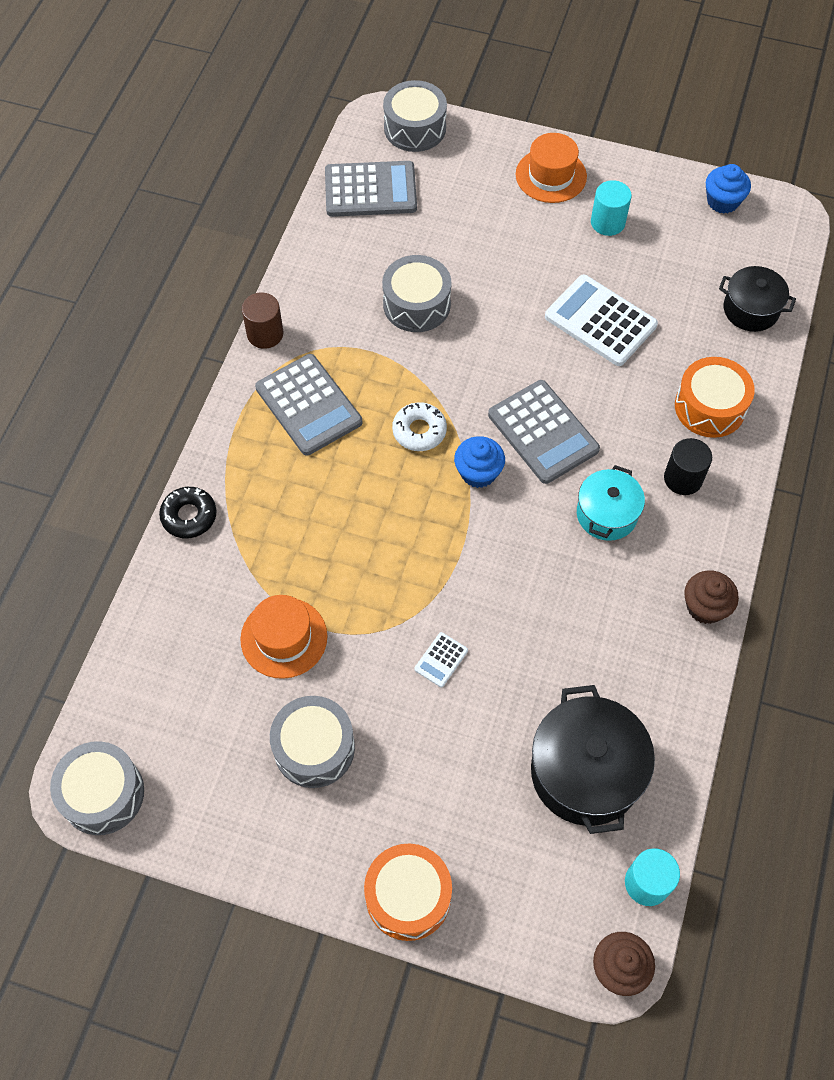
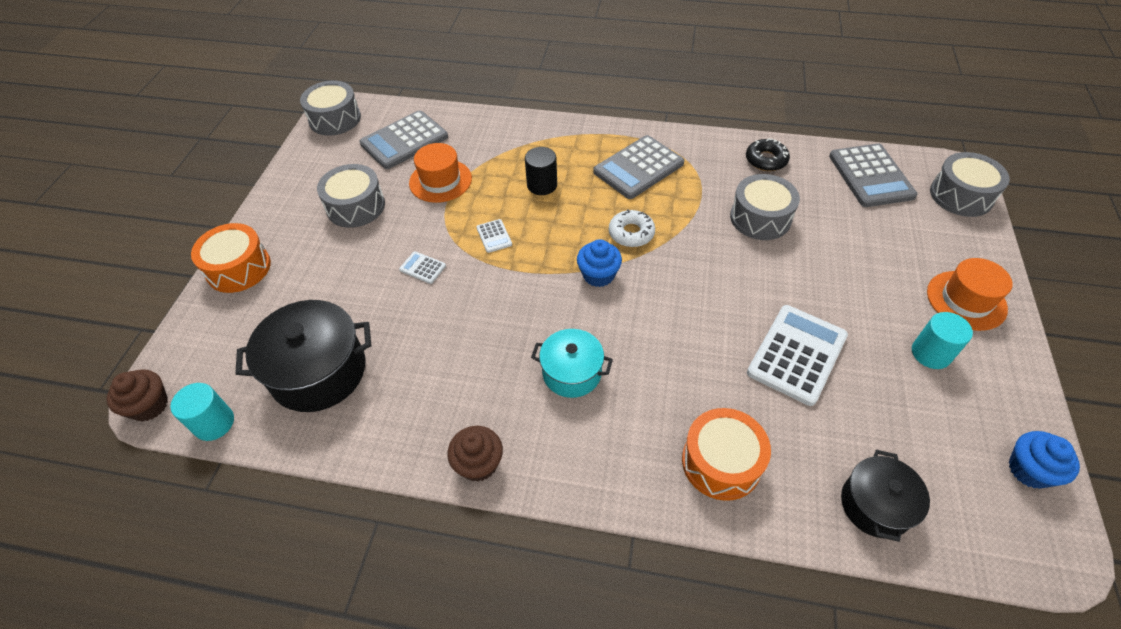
camera: 85 degrees right, 10 degrees down
(189, 516) = (532, 124): black donut -> black donut (766, 160)
(265, 334) = (696, 137): brown cylinder -> none
(400, 576) = (494, 236): none -> white calculator
(543, 432) = (651, 317): grey calculator -> grey calculator (404, 140)
(683, 478) = (624, 438): black cylinder -> black cylinder (542, 185)

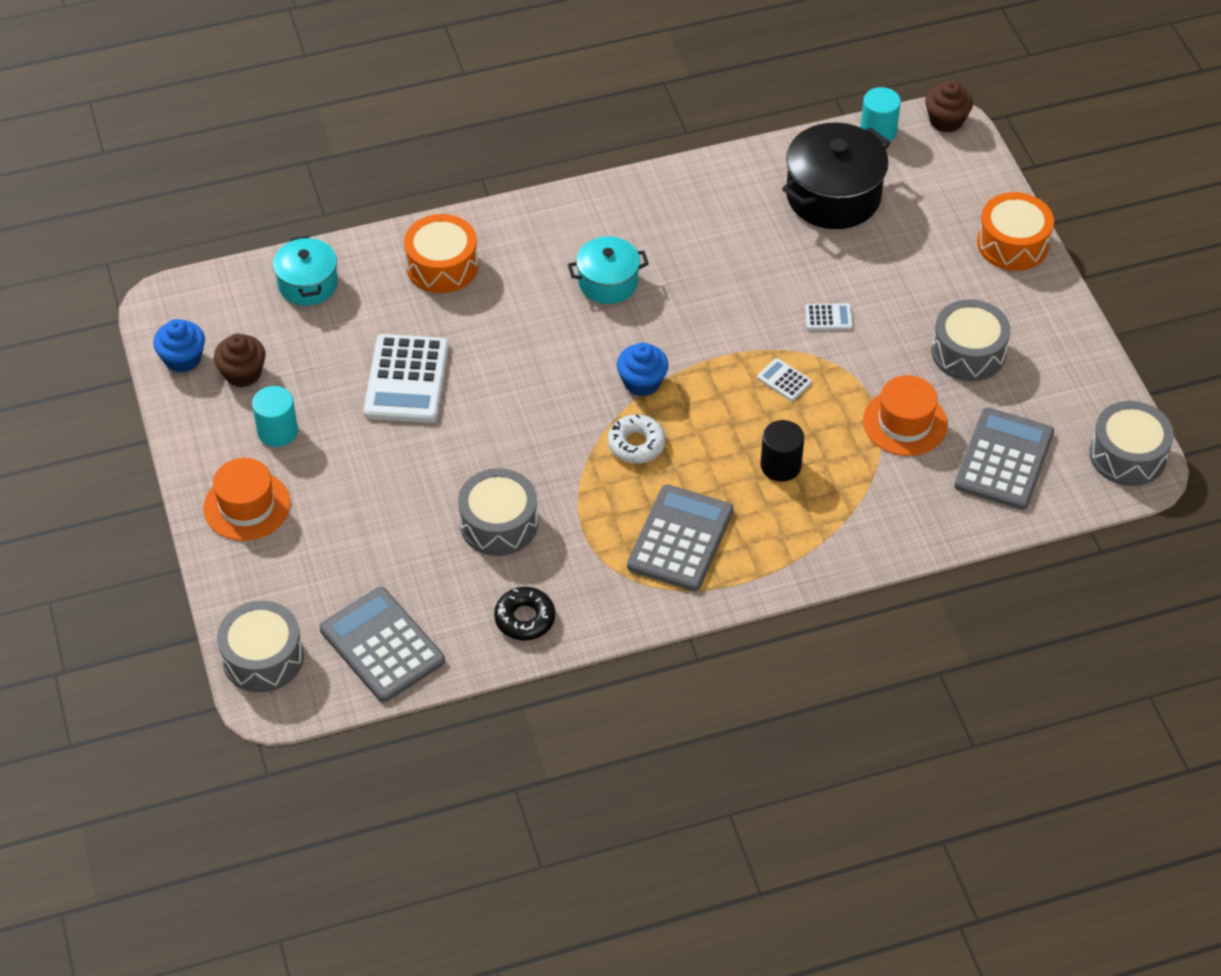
camera: 150 degrees right, 0 degrees up
(478, 463) = (638, 190): brown cupcake -> brown cupcake (243, 373)
(875, 505) = (308, 284): black pot -> turquoise pot

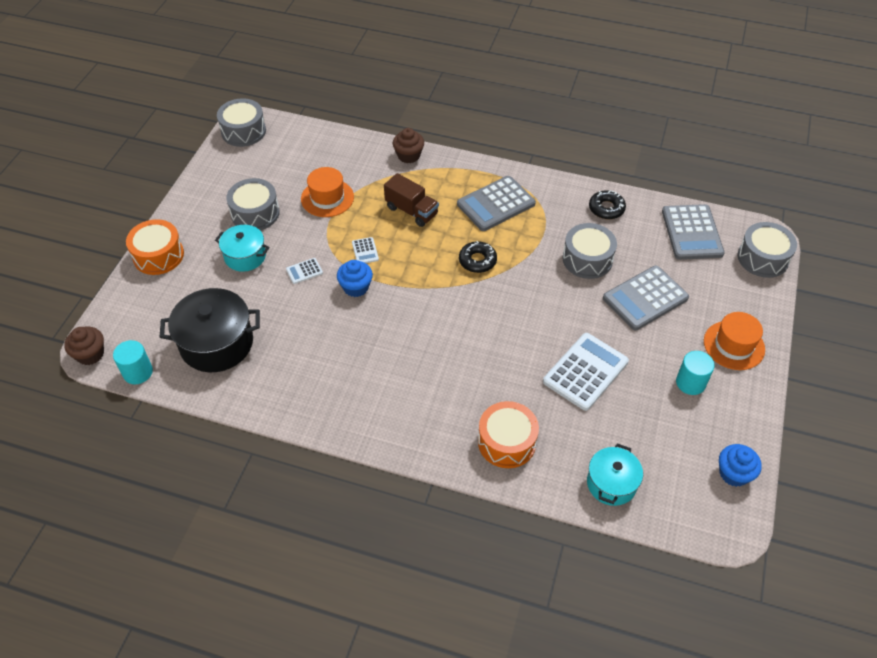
camera: 145 degrees left, 0 degrees up
(243, 373) = (694, 437): brown cupcake -> brown cupcake (408, 155)
(608, 282) = (408, 366): turquoise pot -> turquoise pot (245, 256)
(636, 444) = (477, 261): white donut -> black donut
(642, 382) = (444, 292): blue cupcake -> blue cupcake (356, 287)
(780, 465) = (411, 211): black cylinder -> brown truck
(828, 317) = (304, 271): white calculator -> white calculator turned 60 degrees counterclockwise
(1004, 460) = (301, 158): grey calculator -> grey calculator (645, 298)

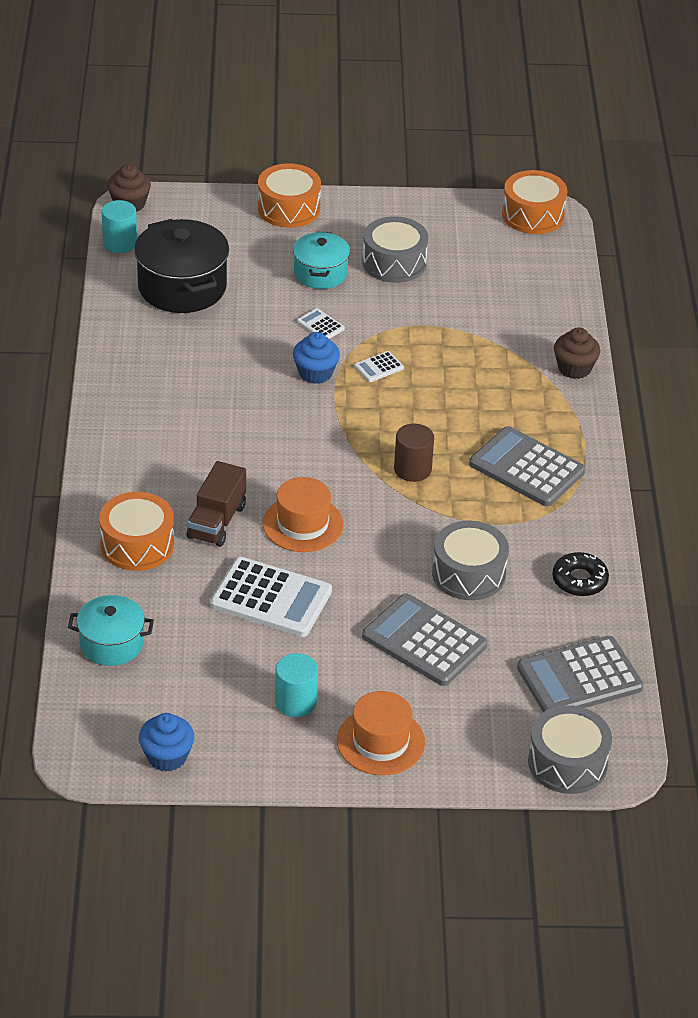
camera: 70 degrees right, 10 degrees down
(243, 131) = (533, 215): grey drum -> orange drum
(327, 198) = (453, 314): orange hat -> orange hat (303, 524)
(411, 211) = (470, 392): brown truck -> brown truck (216, 521)
(477, 261) = (412, 469): black donut -> brown cylinder

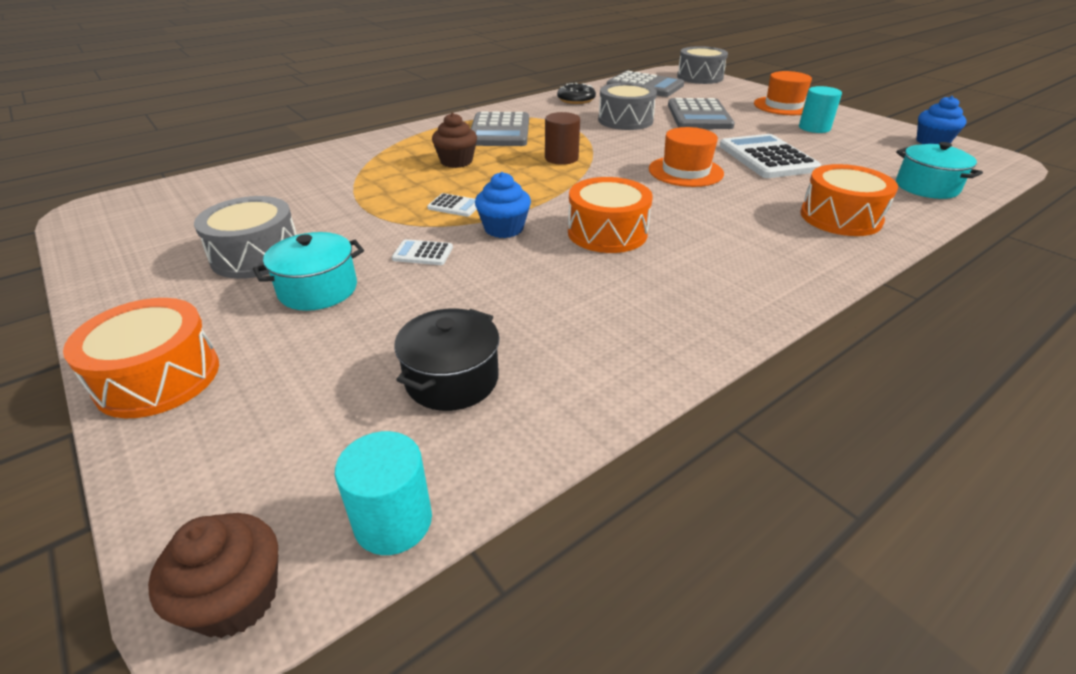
camera: 125 degrees left, 5 degrees down
(182, 287) = (452, 379): black pot -> black pot, size x0.61
(216, 521) = (750, 199): brown truck -> none
(320, 325) = (423, 253): white calculator -> white calculator turned 90 degrees clockwise
(533, 215) = (101, 217): orange drum -> orange drum (607, 232)
(574, 368) = (360, 145): brown cupcake -> brown cupcake (456, 161)

